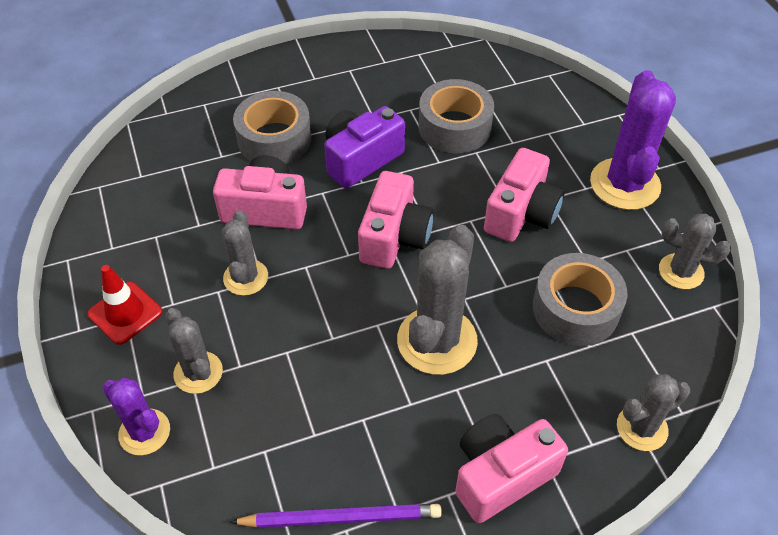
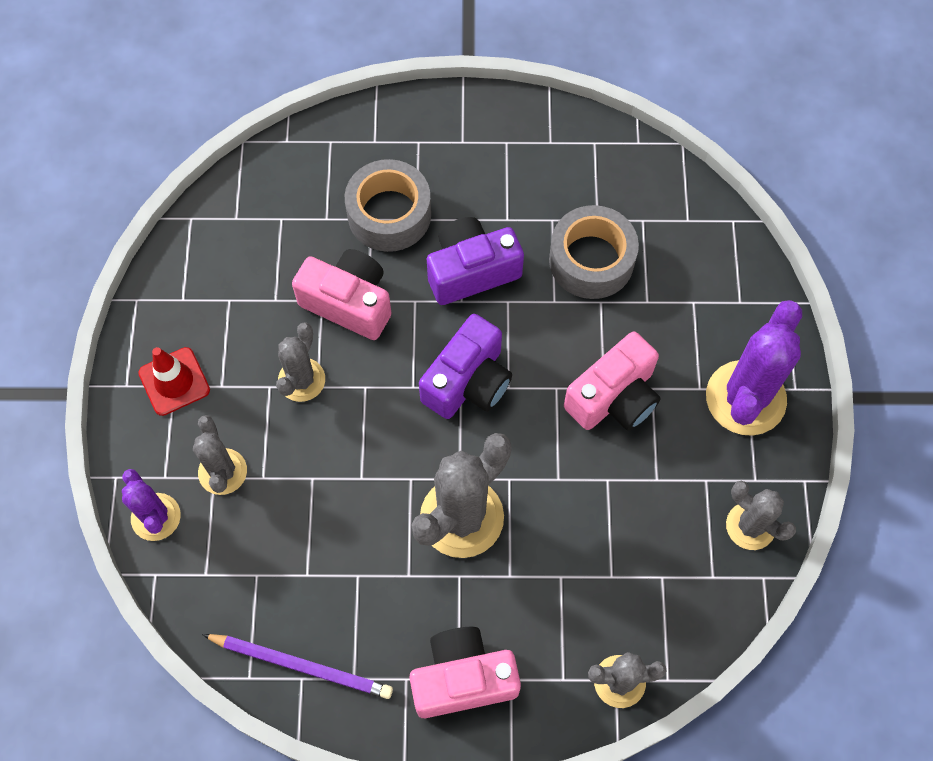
camera: 20 degrees right, 15 degrees up
(394, 237) = (468, 382): pink camera -> purple camera
(575, 309) = (617, 530): grey tape -> none

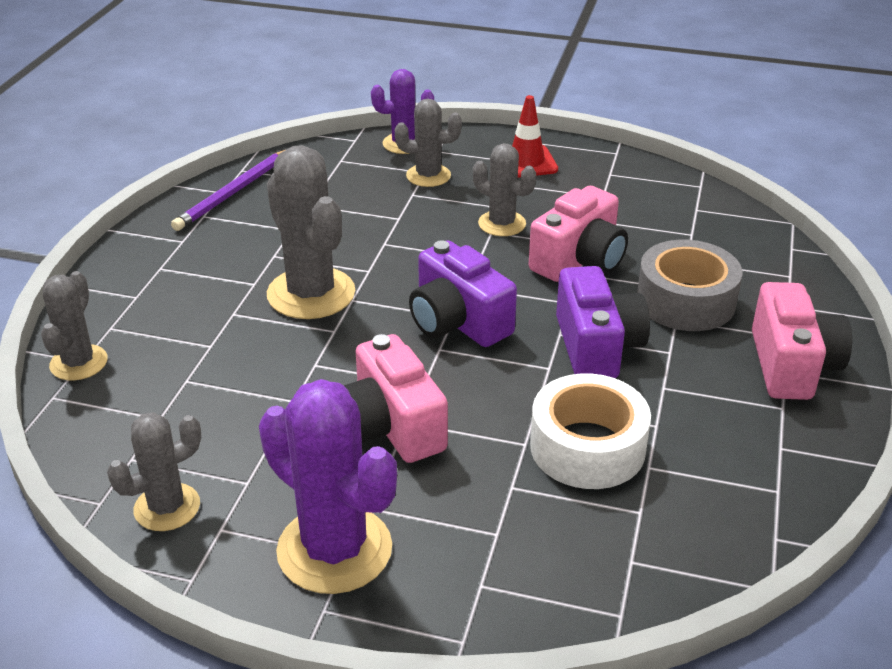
camera: 105 degrees right, 30 degrees down
(463, 678) = (158, 270): pink camera -> pink camera (792, 365)
(591, 260) = (587, 447): grey tape -> white tape

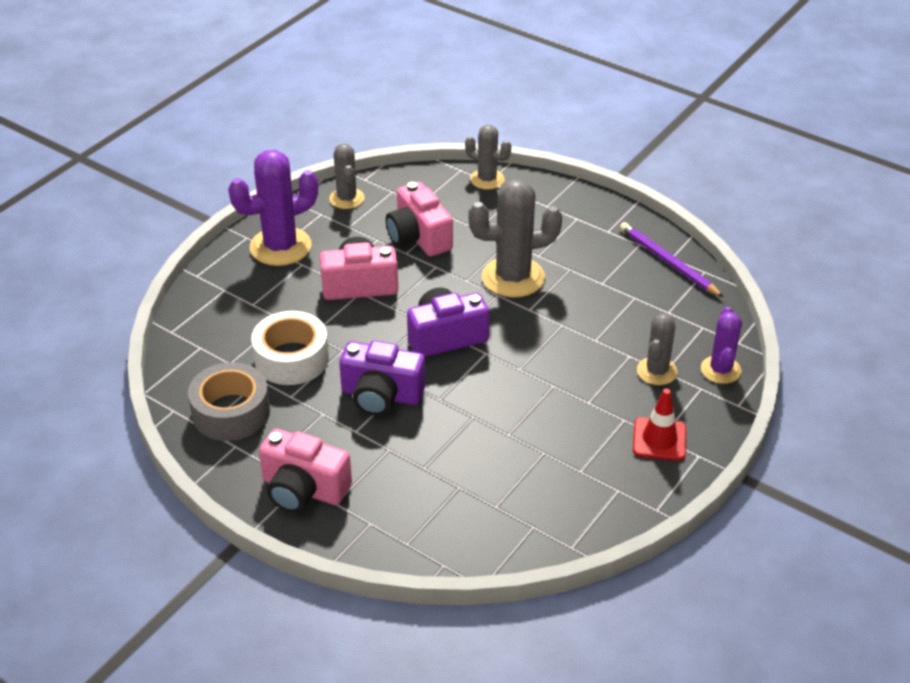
camera: 110 degrees right, 5 degrees up
(502, 224) = (562, 394): grey cactus -> none
(579, 260) = (489, 422): pink camera -> pink camera (418, 237)
(685, 301) = (407, 463): grey tape -> grey tape (231, 412)

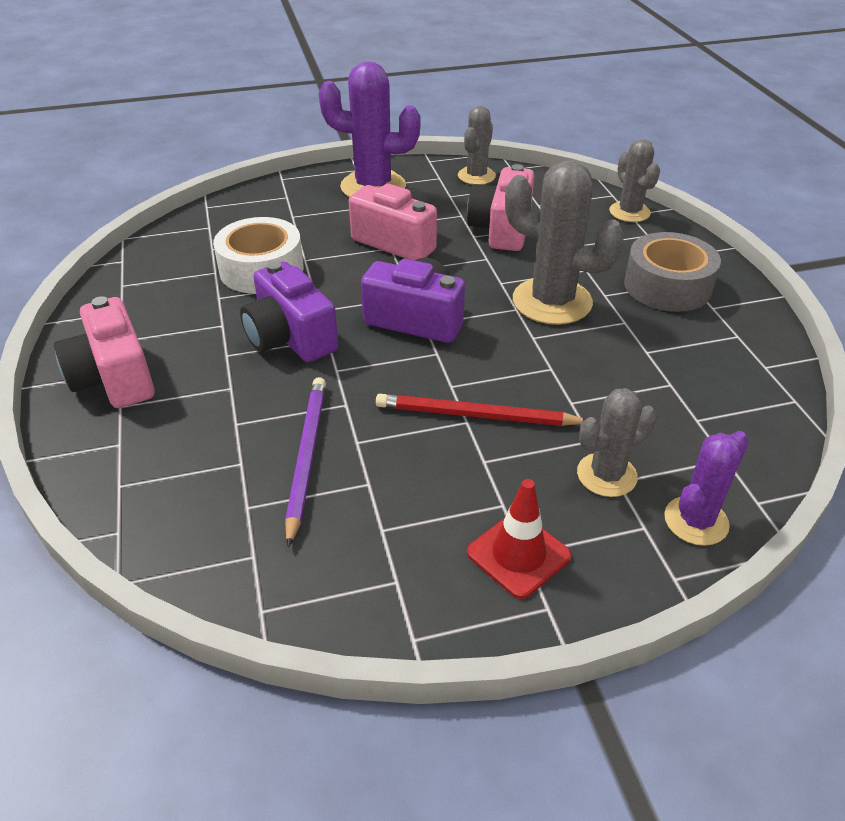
camera: 40 degrees right, 0 degrees up
(231, 412) = (157, 284): grey tape -> grey tape (667, 286)
(554, 378) = (476, 415): none -> red pencil
(668, 262) = (754, 369): purple pencil -> purple pencil (306, 457)

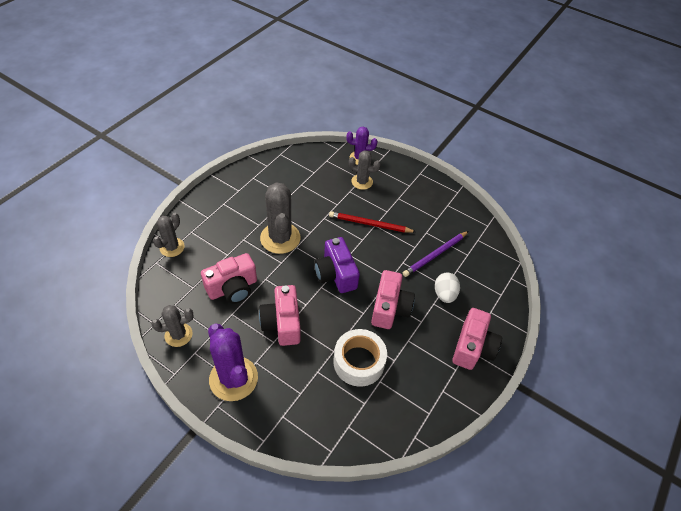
camera: 135 degrees left, 10 degrees up
(225, 411) = (444, 294): none -> white egg
(290, 337) = (390, 308): purple camera -> pink camera
(476, 415) = (370, 224): red pencil -> red pencil turned 135 degrees clockwise
(518, 554) = (411, 186): red traffic cone -> none
(667, 286) = (234, 208): grey tape -> none

